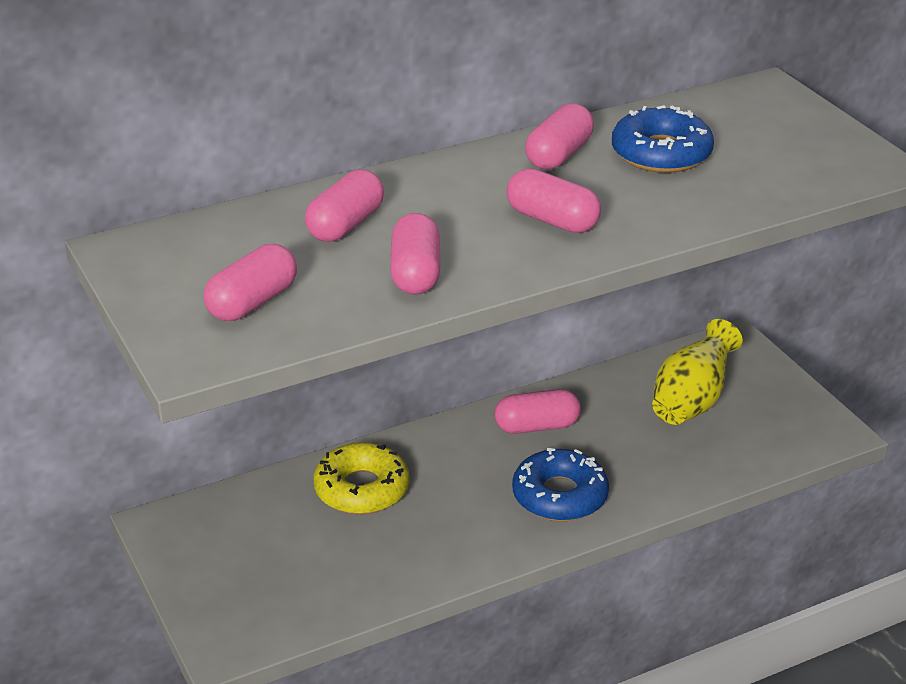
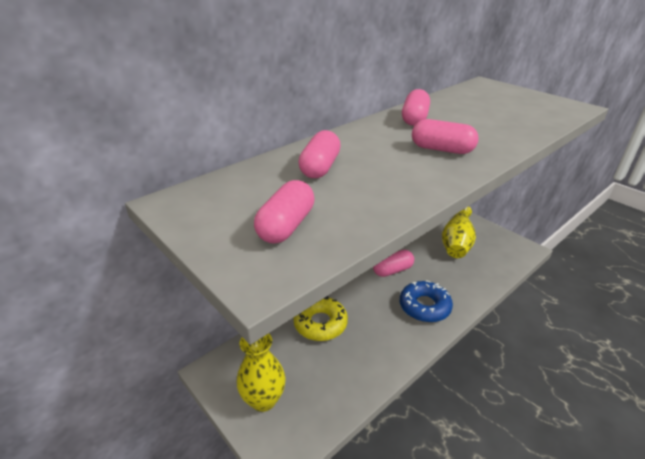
camera: 15 degrees left, 0 degrees up
(227, 575) = (263, 399): none -> yellow vase
(415, 273) = (386, 190): pink capsule -> none
(661, 153) = (466, 112): blue donut -> none

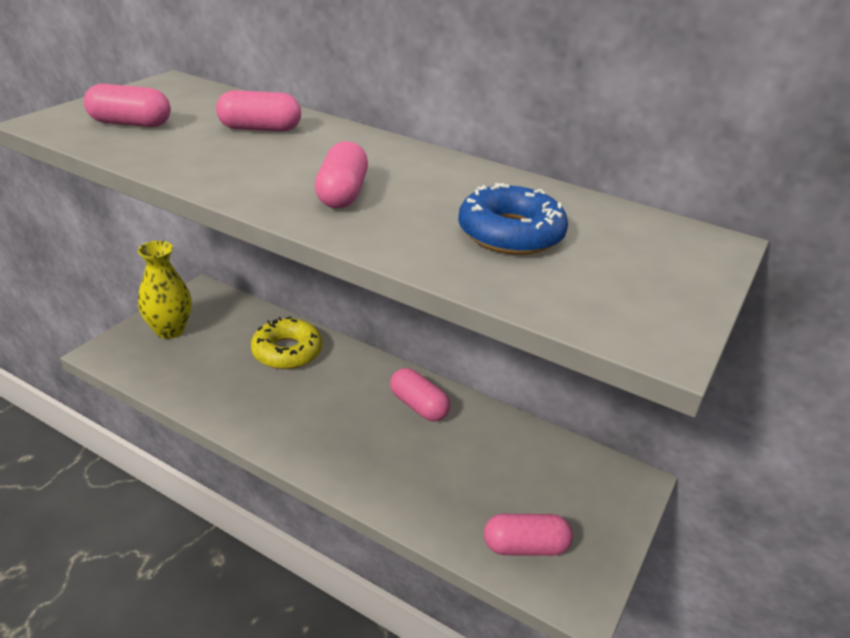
camera: 70 degrees right, 0 degrees up
(414, 119) = (452, 176): pink capsule -> pink capsule (525, 546)
(424, 306) = (347, 446): blue donut -> blue donut (510, 233)
(456, 245) = (528, 482): yellow vase -> none

